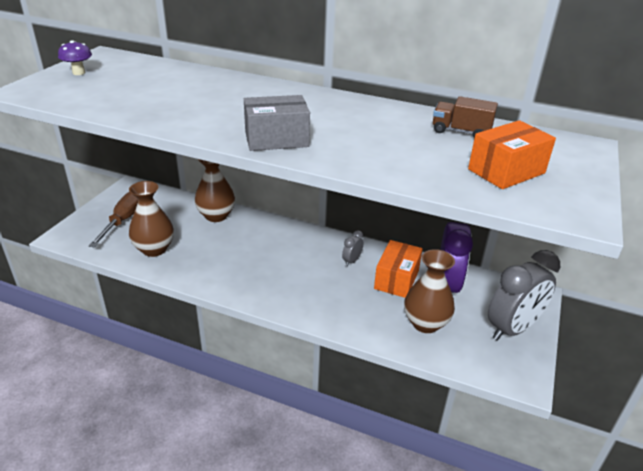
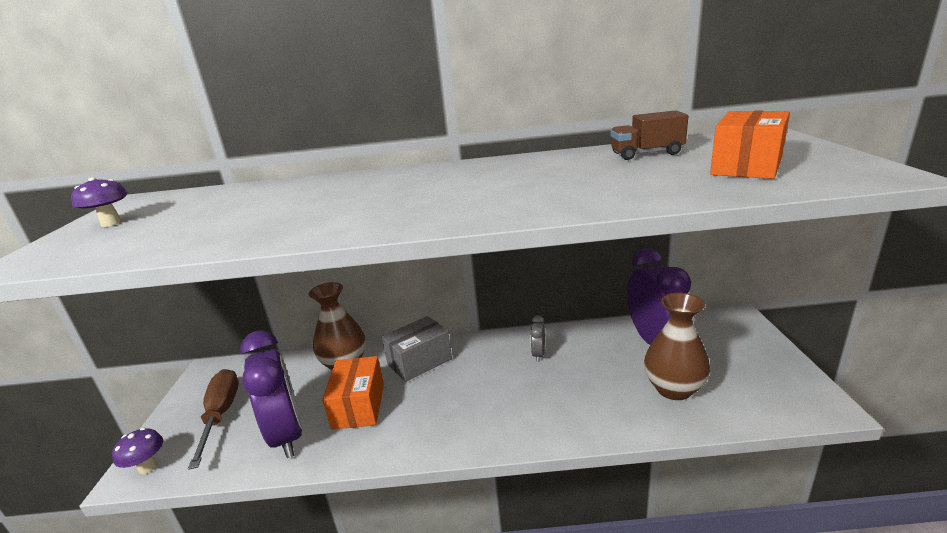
camera: 20 degrees left, 10 degrees down
(70, 236) = (148, 467): none -> purple mushroom
(154, 249) = (287, 435): brown vase -> purple clock
(276, 139) = (465, 210): grey box -> grey box (419, 361)
(396, 279) = (601, 355): orange box -> orange box (359, 406)
(512, 329) = (755, 358): grey clock -> none

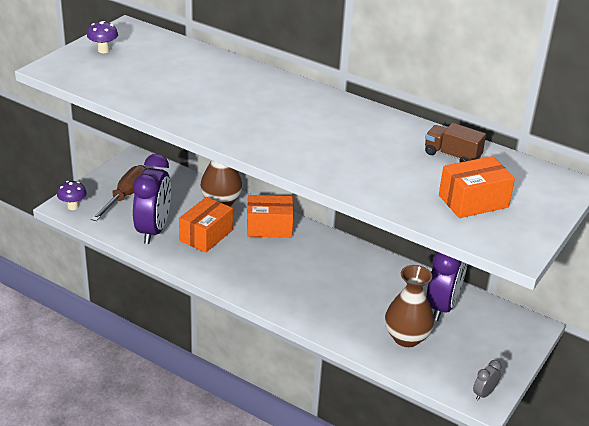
camera: 30 degrees right, 10 degrees up
(419, 361) = (269, 227): grey box -> orange box
(538, 354) = (351, 267): grey clock -> grey clock (484, 394)

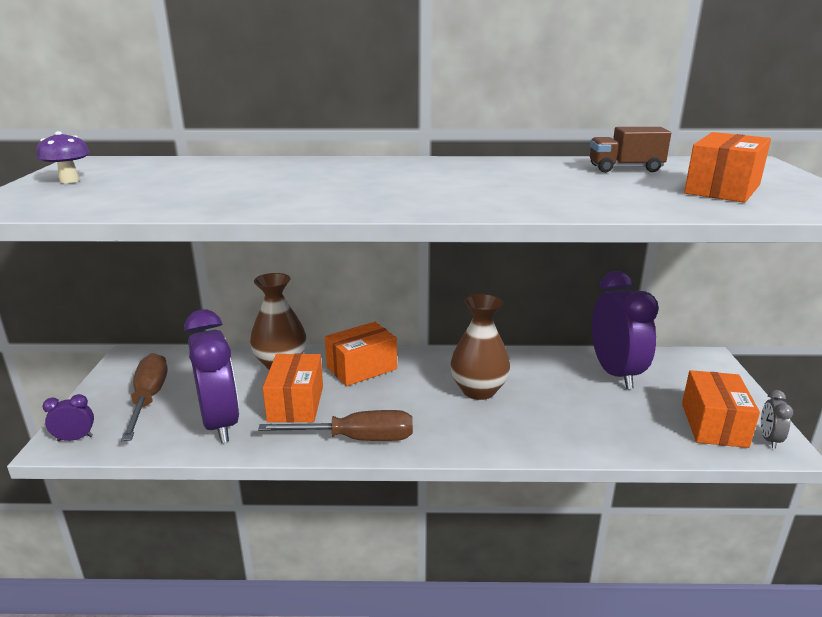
camera: 30 degrees left, 10 degrees down
(73, 207) = (75, 438): purple mushroom -> purple clock
(220, 274) = (357, 439): none -> brown screwdriver
(406, 338) = (628, 418): brown vase -> brown vase (478, 390)
(459, 368) = (714, 425): none -> orange box

